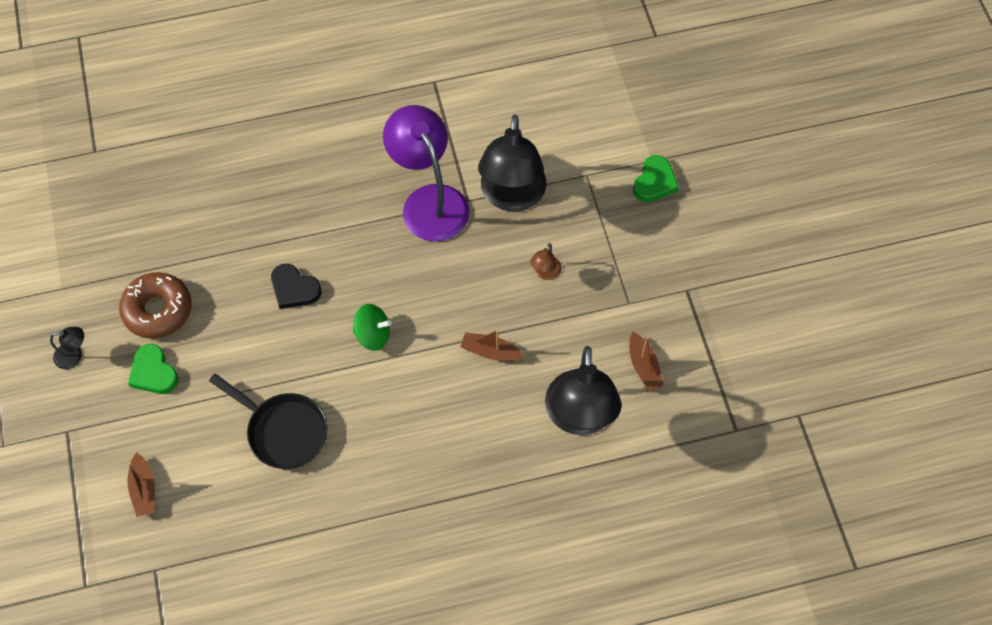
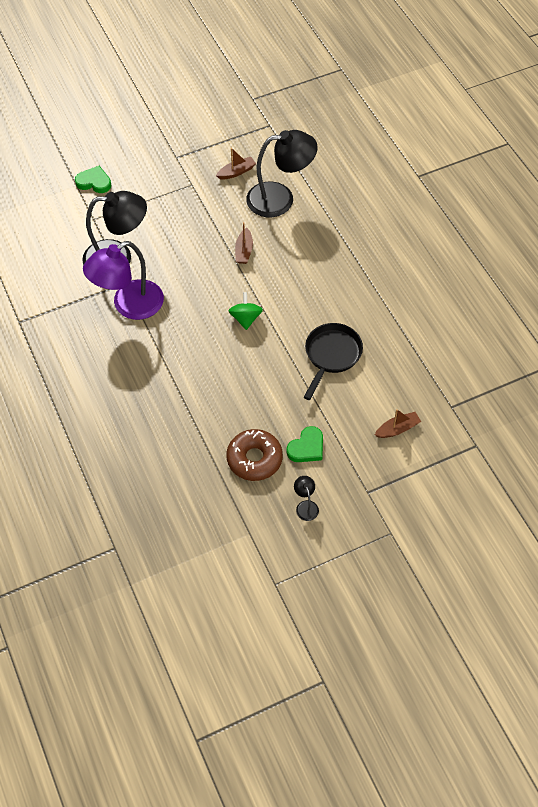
camera: 100 degrees left, 5 degrees down
(294, 289) = (218, 374): black heart -> none
(545, 273) = (177, 231): brown lamp -> none

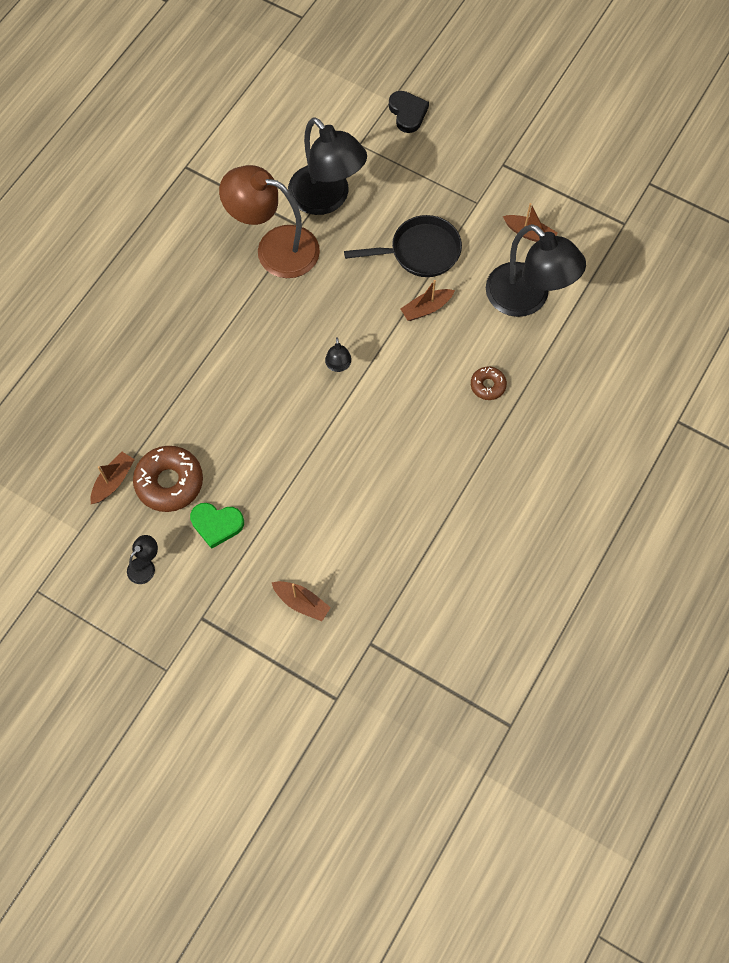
camera: 55 degrees right, 10 degrees up
(94, 182) = (407, 113): green heart -> black heart
(129, 305) = (275, 248): purple lamp -> brown lamp
(227, 492) = (113, 481): none -> brown boat
(246, 318) = (338, 366): green spinning top -> black lamp
(323, 250) = (488, 385): none -> brown donut
(331, 355) = (351, 479): black pan -> black pan (420, 251)

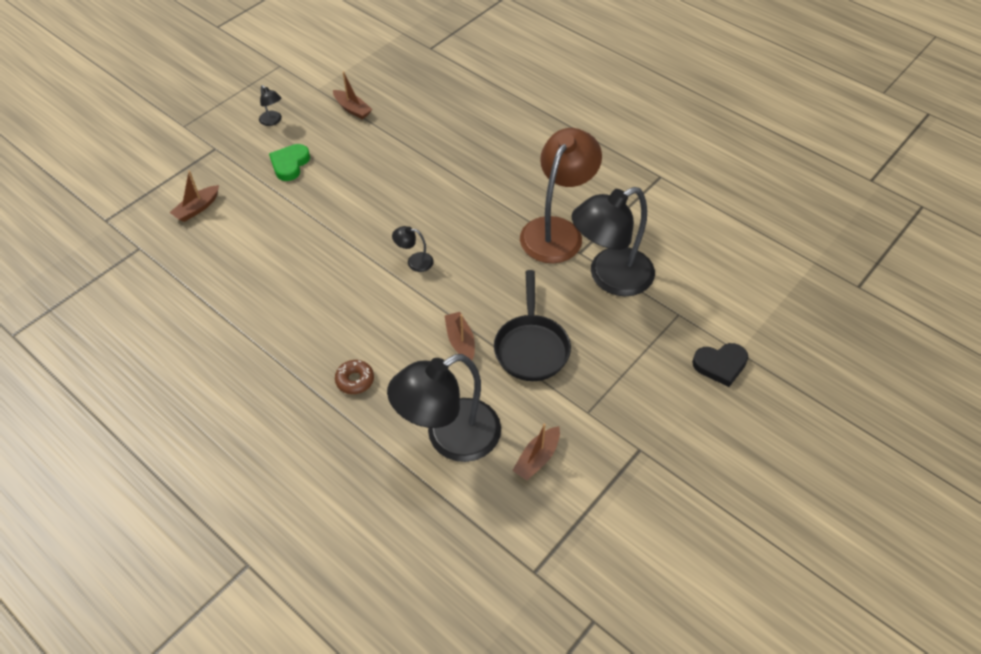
camera: 100 degrees right, 15 degrees down
(169, 482) = (339, 140): brown donut -> none

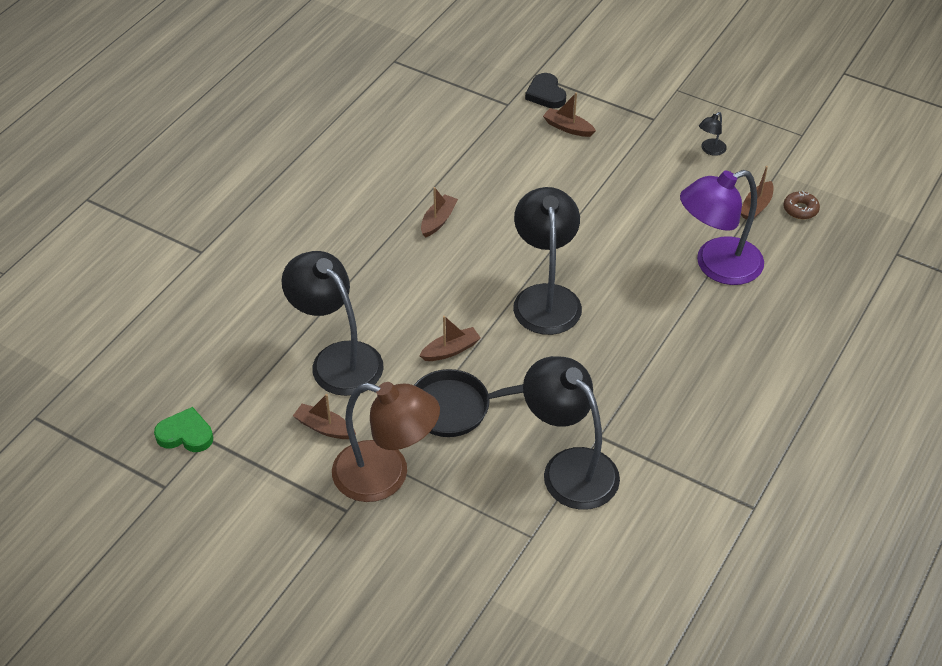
camera: 80 degrees right, 5 degrees down
(284, 328) = (438, 220): none -> brown boat
(290, 164) = (651, 177): green heart -> green heart (185, 434)
(355, 380) = (389, 281): brown donut -> brown donut (800, 209)
(411, 145) = (716, 266): none -> purple lamp
(414, 261) = (545, 298): black lamp -> black lamp, size x2.46
(556, 230) = (627, 412): brown lamp -> brown lamp (386, 476)
(720, 365) = (467, 580): black heart -> black heart (546, 94)

